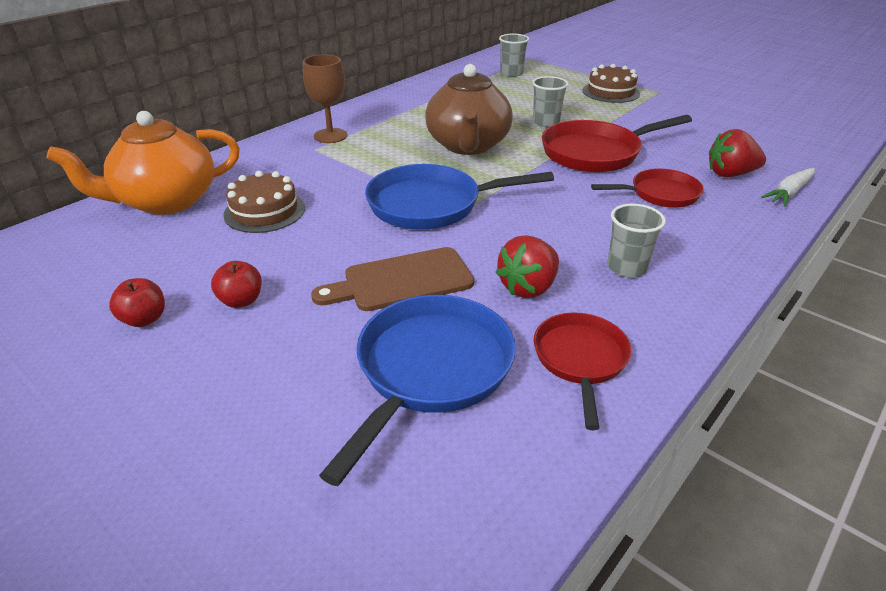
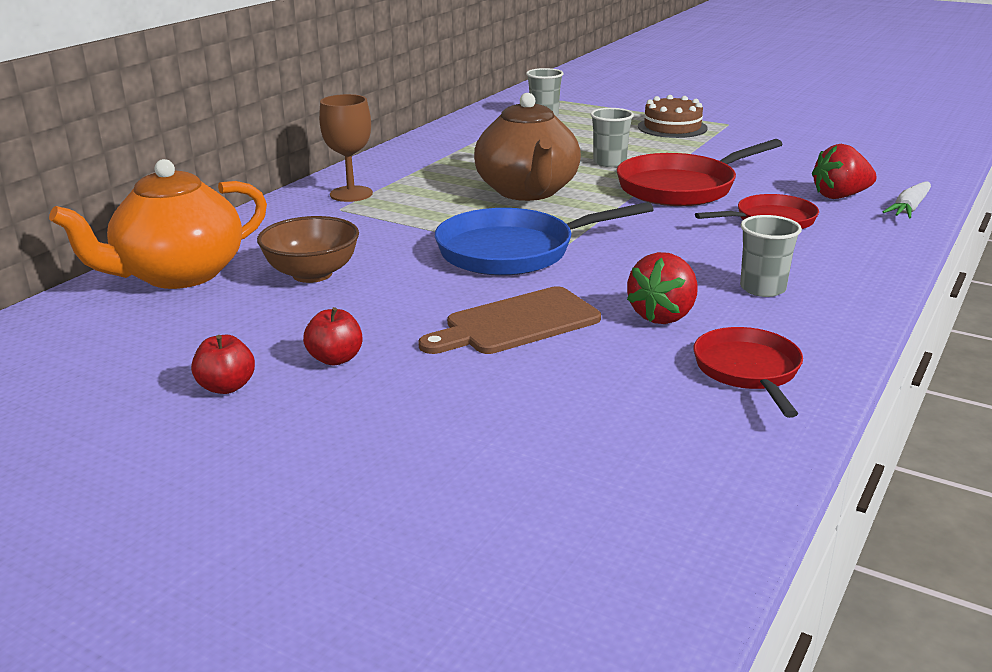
camera: 10 degrees left, 10 degrees down
(264, 211) = (312, 274): brown cake -> brown bowl
(430, 370) = (590, 396): blue pan -> none

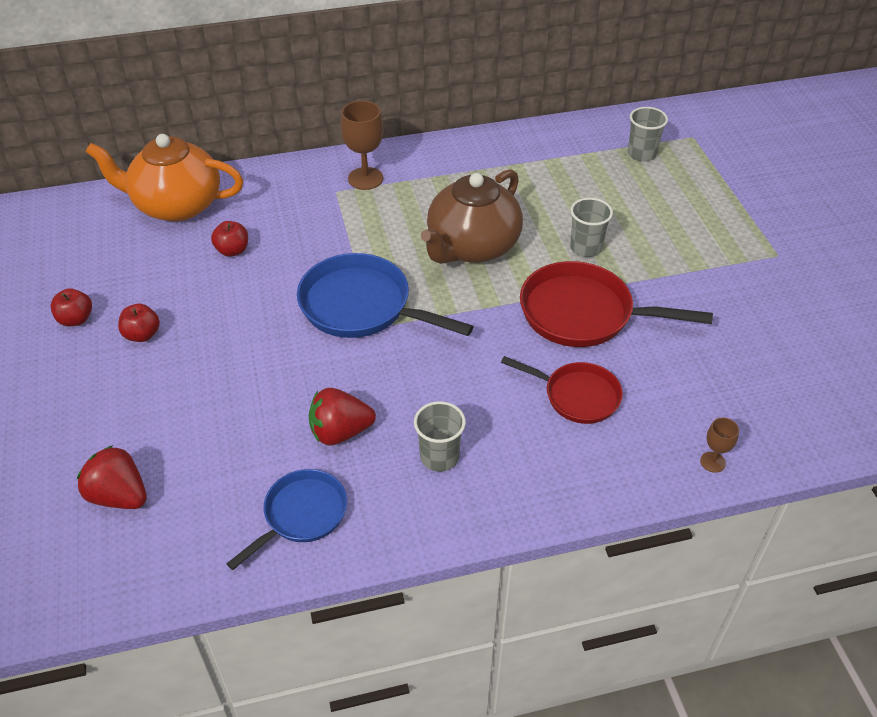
camera: 45 degrees right, 20 degrees up
(312, 274) = (232, 250): brown bowl -> red apple
(516, 323) = (259, 374): brown cutting board -> none
(672, 127) = (718, 231): brown cake -> none
(748, 371) = (301, 515): red pan -> blue pan
(840, 196) = (685, 408): red strawberry -> red strawberry (119, 496)
(909, 208) = (712, 462): white carrot -> brown goblet

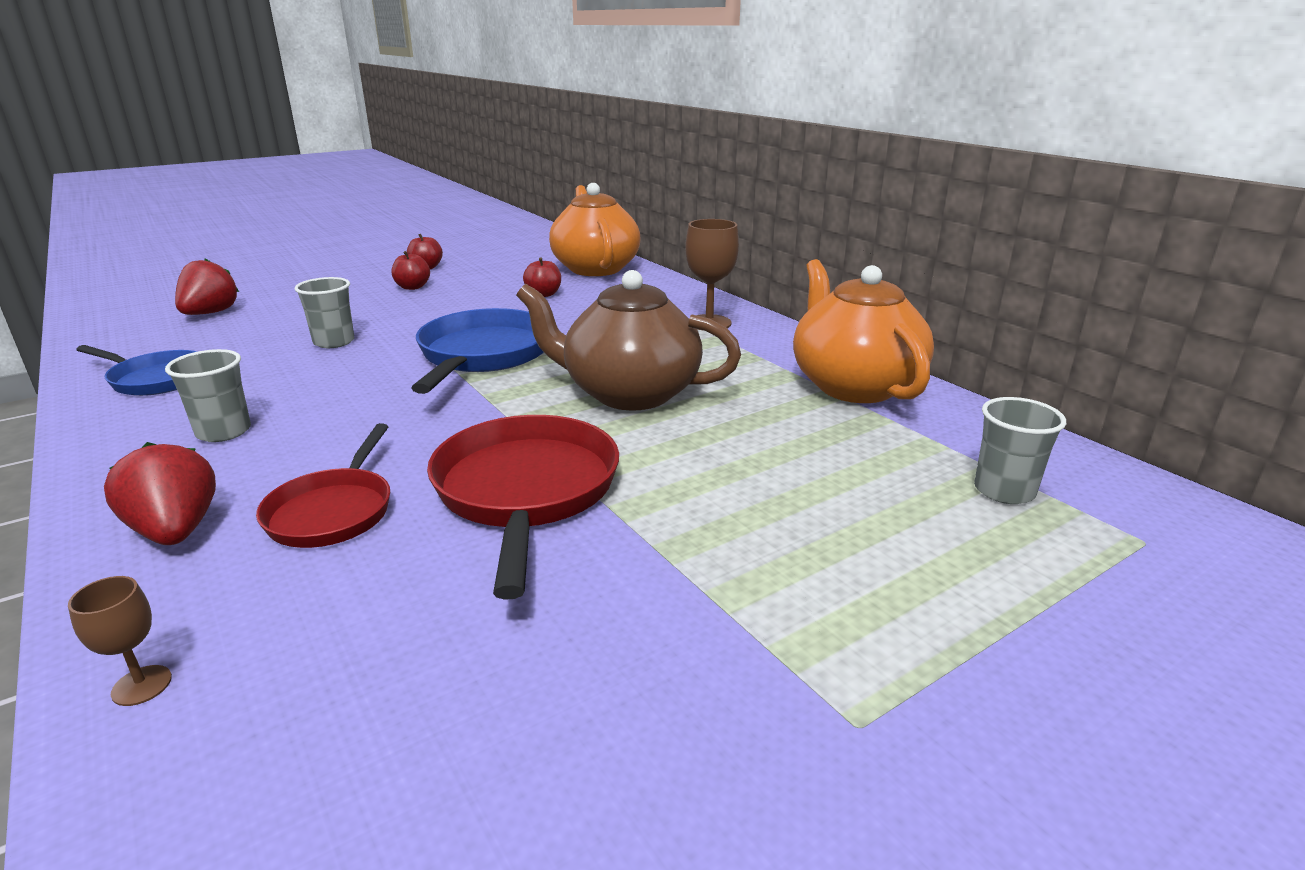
camera: 70 degrees right, 20 degrees down
(340, 432) = (276, 376): red strawberry -> red strawberry (176, 531)
(507, 154) = (854, 385): none -> orange teapot
(586, 248) = (689, 472): grey cup -> grey cup (334, 342)

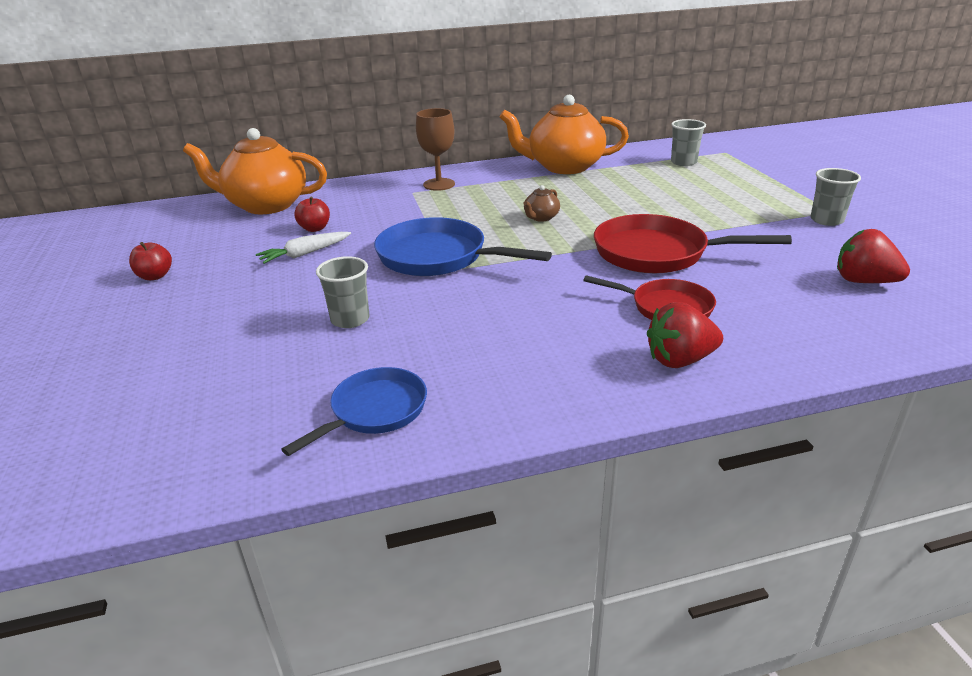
camera: 70 degrees left, 5 degrees up
(141, 685) = (829, 350): brown goblet -> none
(210, 313) = (168, 403): red strawberry -> red strawberry (863, 281)
(224, 432) = (527, 358): grey cup -> grey cup (826, 220)
(412, 287) = (219, 283): red apple -> none
(480, 302) = (305, 254): none -> white carrot
(629, 393) = (541, 217): brown teapot -> brown teapot, size x0.41

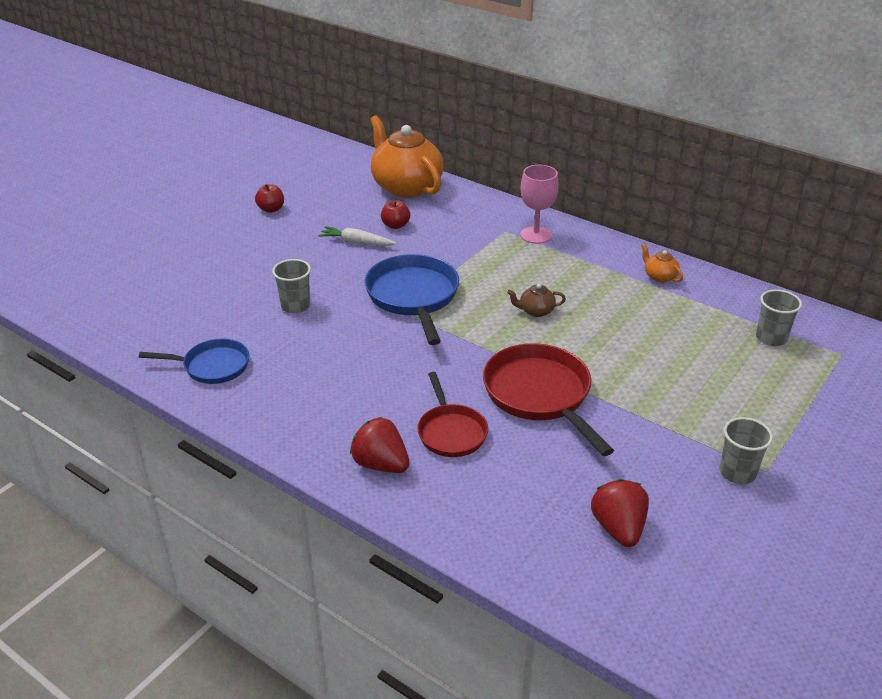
camera: 50 degrees right, 5 degrees up
(439, 184) = (536, 235): brown goblet -> pink goblet
(564, 167) = (659, 276): orange teapot -> orange teapot, size x0.41

